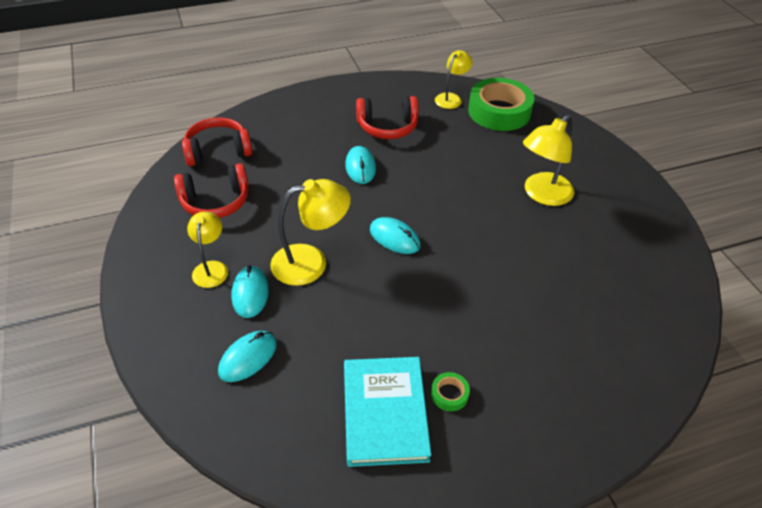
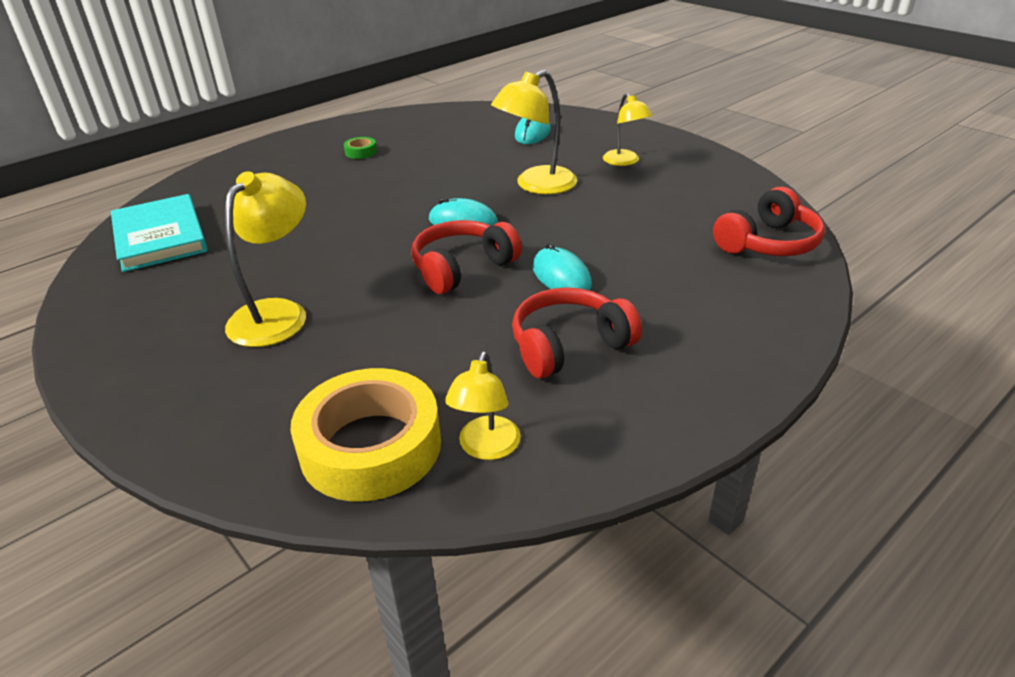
camera: 160 degrees right, 10 degrees down
(215, 202) = (692, 200): red headphones -> red headphones (462, 268)
(250, 293) = (570, 157): turquoise mouse -> none
(384, 412) = (408, 136): turquoise book -> turquoise book (160, 237)
(499, 112) = (371, 446): green tape -> yellow tape

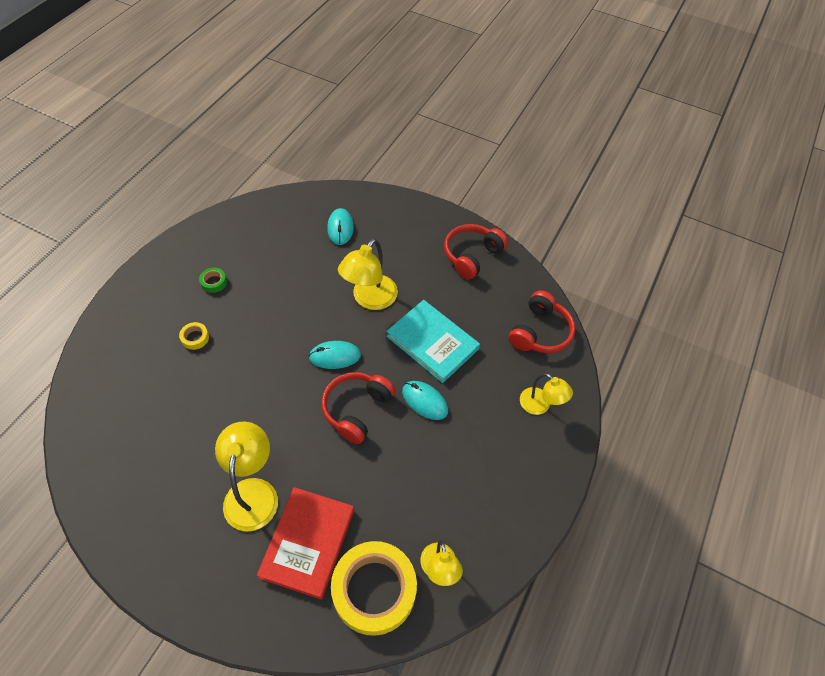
camera: 25 degrees left, 20 degrees up
(160, 237) = (110, 432): turquoise book -> turquoise book (432, 342)
(309, 185) = (195, 338): none -> yellow tape
(312, 375) = (308, 543): none -> red book
(569, 345) = (453, 468): red headphones -> red headphones (472, 255)
(625, 161) = (422, 254): yellow lamp -> yellow lamp (540, 405)

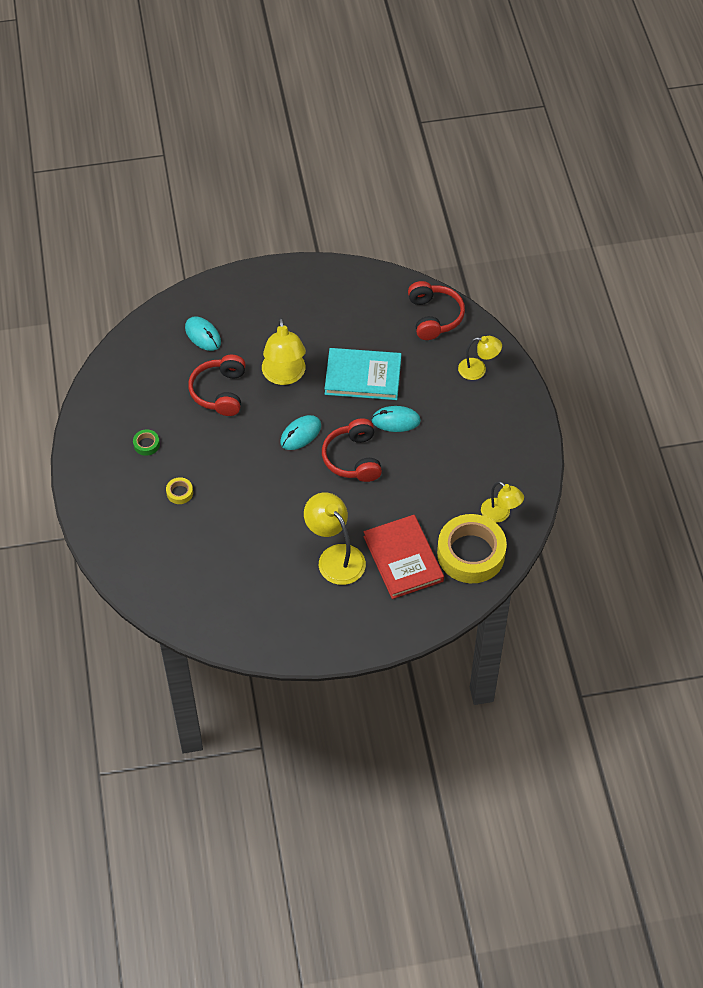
camera: 35 degrees left, 0 degrees up
(472, 255) = (330, 290): red headphones -> red headphones (220, 392)

